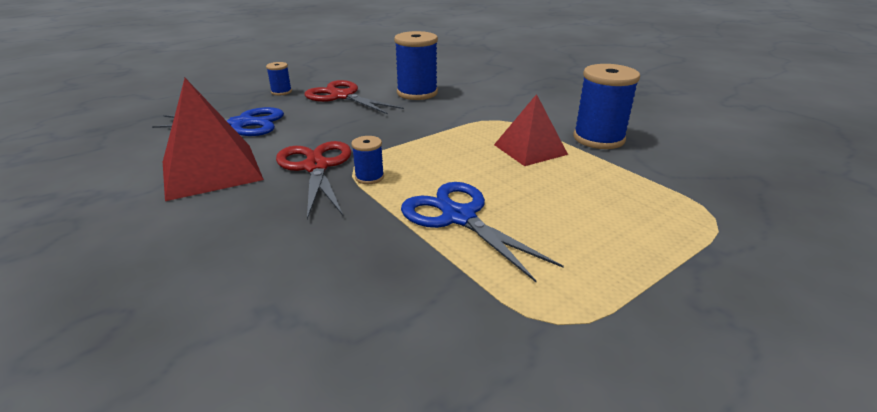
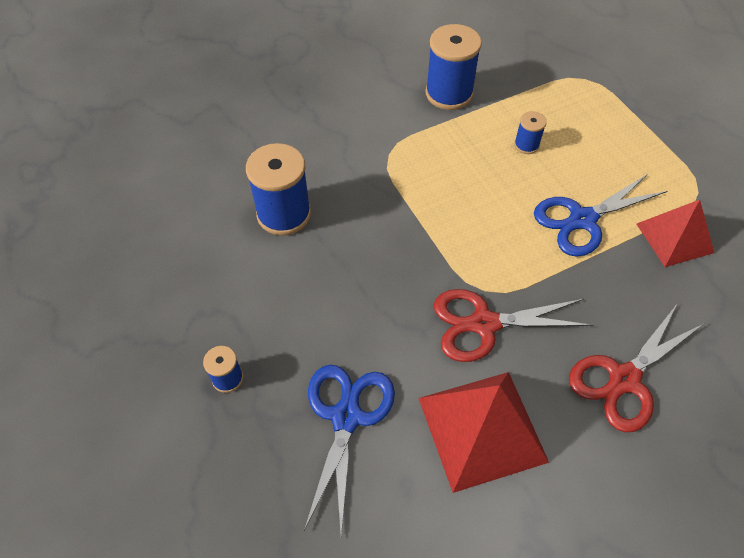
camera: 80 degrees left, 25 degrees up
(342, 96) = (271, 298): red scissors -> red scissors (624, 379)
(369, 177) = (510, 277): blue spool -> blue spool (526, 145)
(530, 149) = (465, 146): red pyramid -> red pyramid (674, 238)

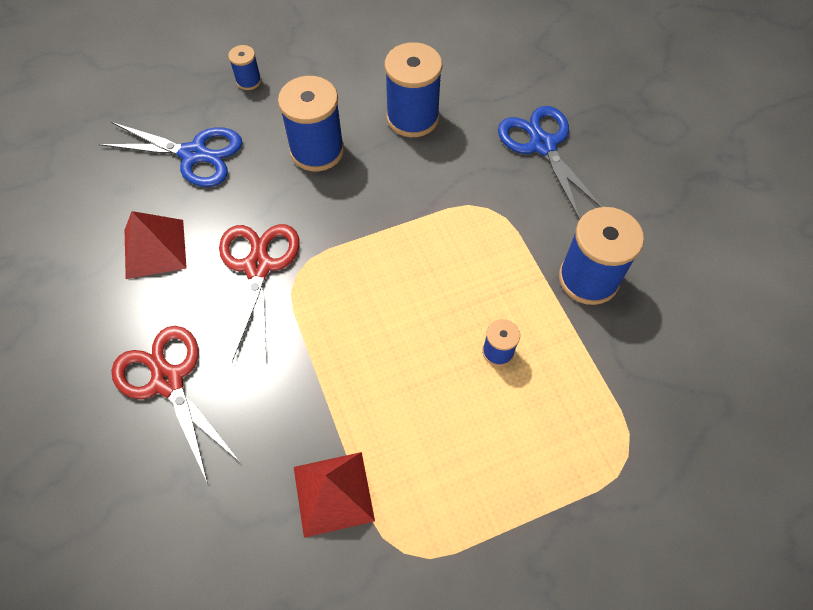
camera: 95 degrees right, 5 degrees up
(332, 292) = (317, 150): none -> blue spool
(481, 429) = (155, 248): red pyramid -> red pyramid, size x0.66
(583, 220) = (374, 390): blue scissors -> blue scissors (542, 145)

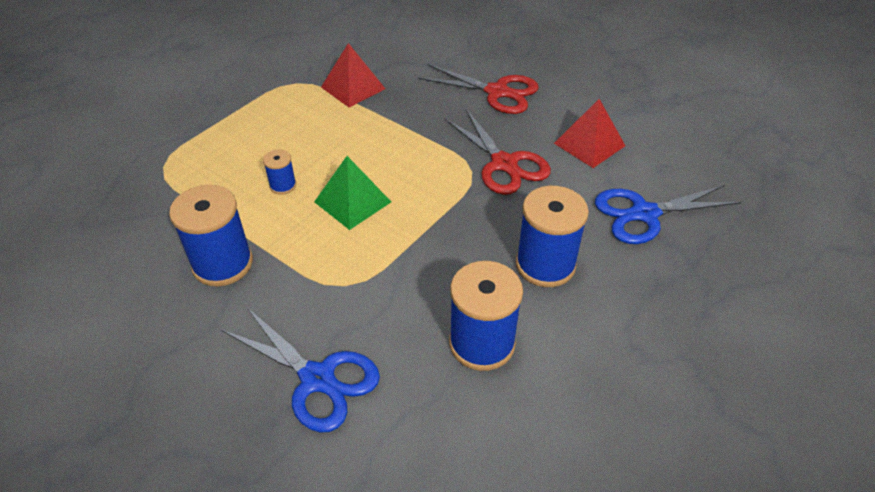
camera: 150 degrees right, 15 degrees down
(248, 81) = (683, 302): blue spool -> none
(436, 293) = (352, 202): none -> green pyramid

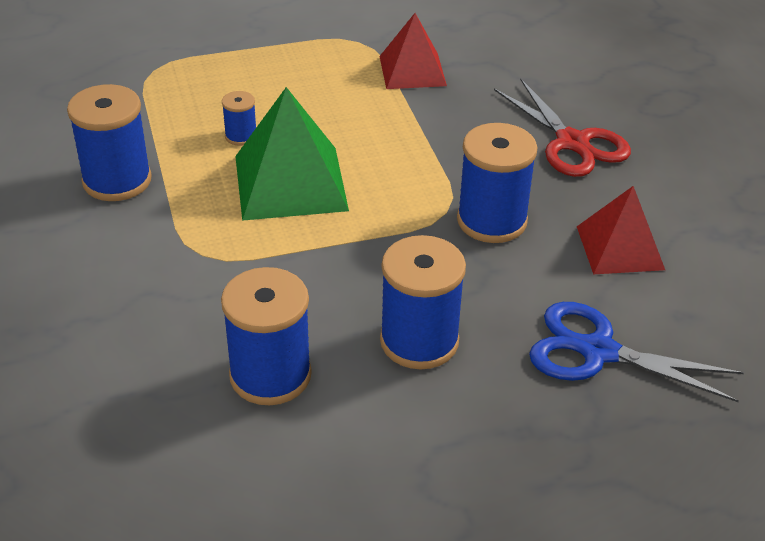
camera: 35 degrees right, 5 degrees down
(317, 378) = (94, 319): blue scissors -> none
(352, 202) = (290, 182): green pyramid -> green pyramid, size x1.52
(504, 164) = (492, 221): red scissors -> blue spool

